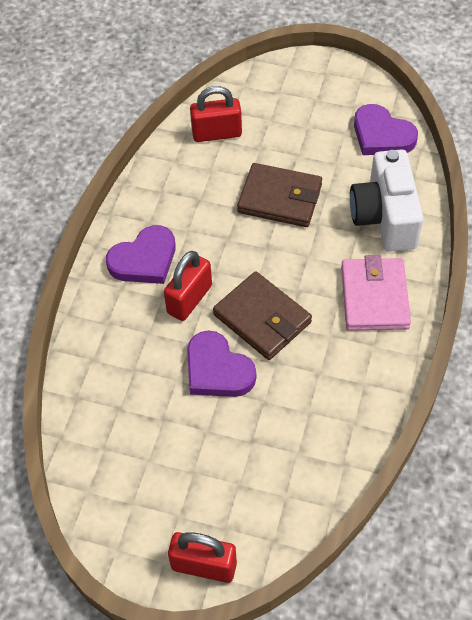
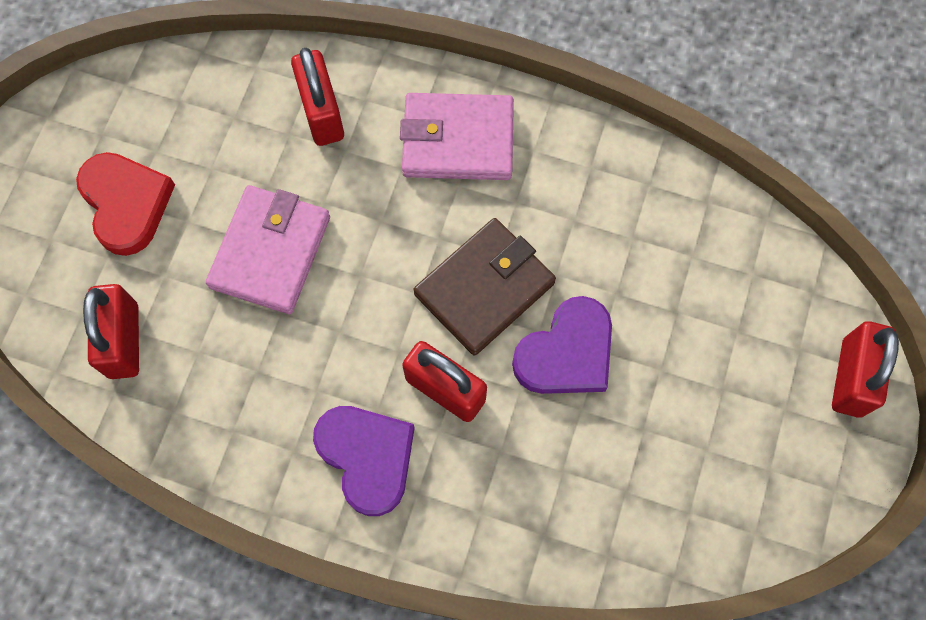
camera: 90 degrees left, 15 degrees up
(280, 198) = (270, 252): brown wallet -> pink wallet
(306, 124) = (126, 204): none -> red heart
(382, 135) = (167, 100): purple heart -> none
(385, 217) = (321, 113): white camera -> red padlock

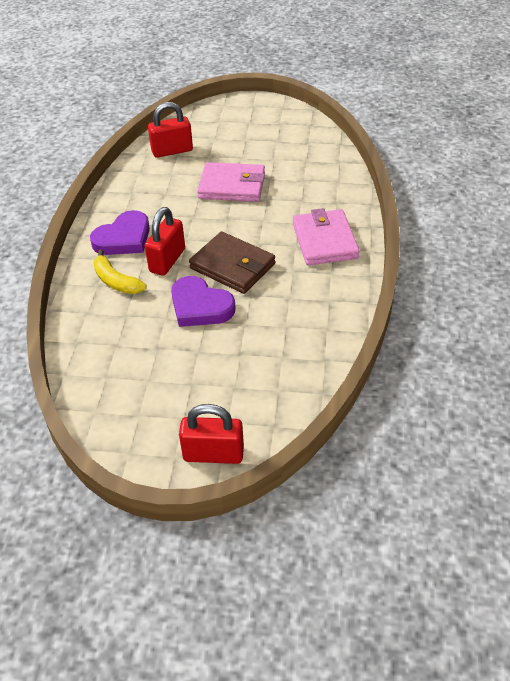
camera: 80 degrees right, 25 degrees down
(126, 204) = (244, 137): red heart -> none
(321, 113) = (321, 188): red padlock -> none
(478, 479) = (116, 281): none -> yellow banana

